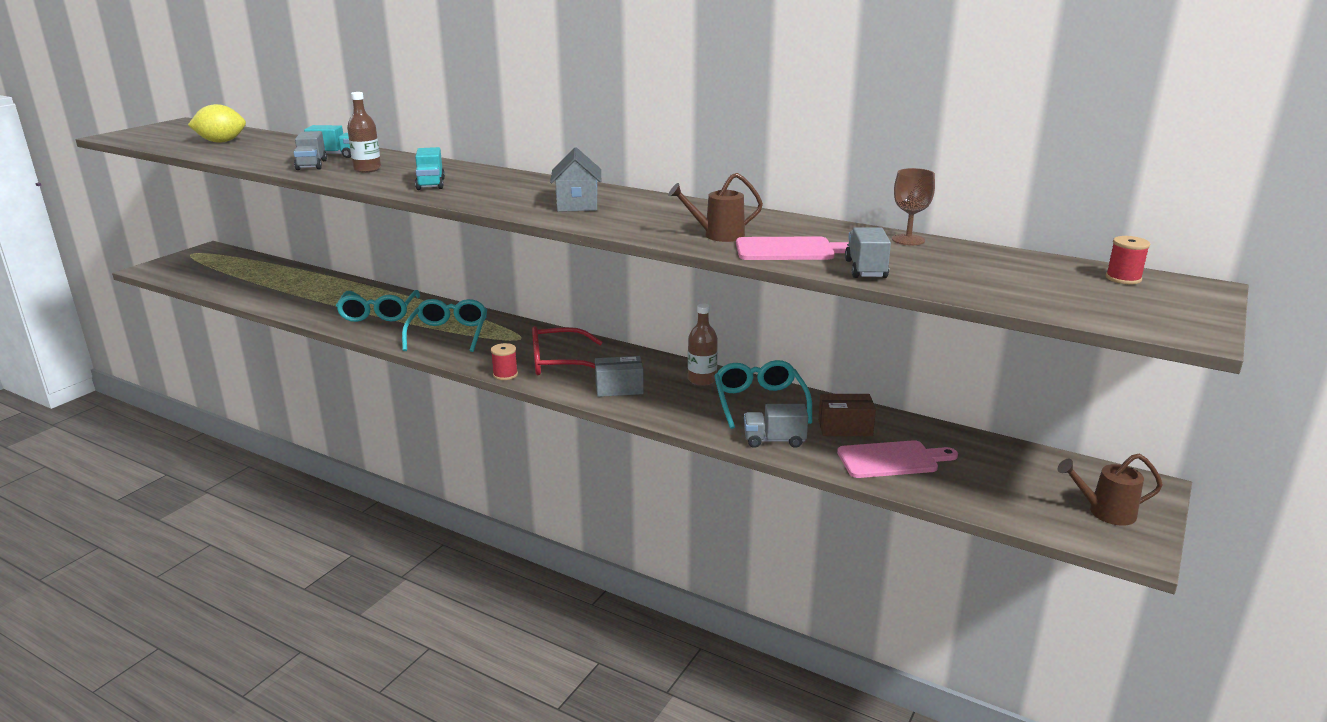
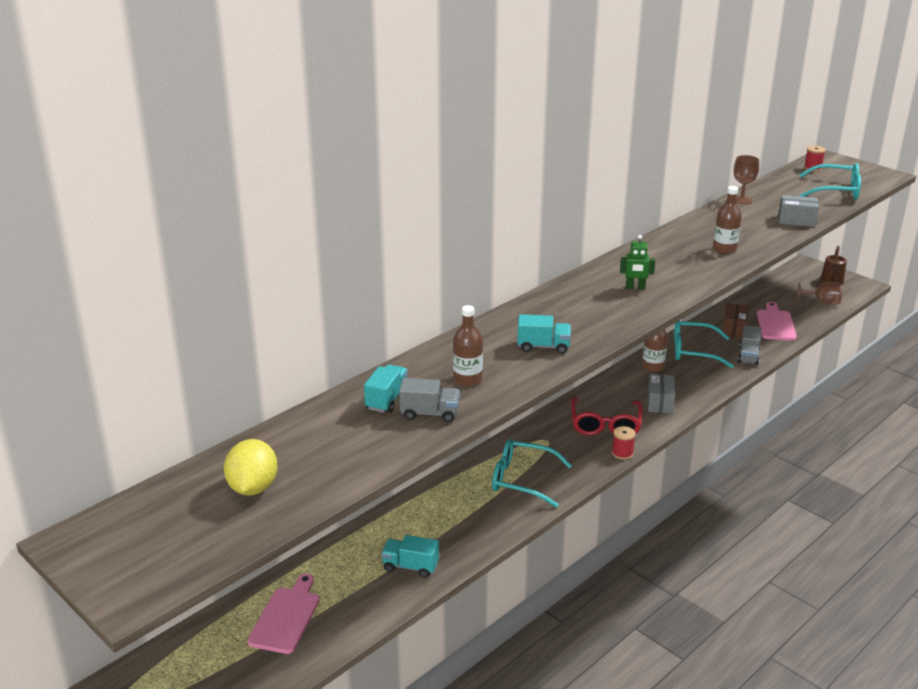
camera: 75 degrees left, 5 degrees up
(320, 307) = (410, 566): none -> turquoise truck
(378, 313) = (449, 523): turquoise glasses -> turquoise glasses (836, 190)
(577, 205) = (635, 288): grey house -> green robot
(718, 235) = (724, 249): brown watering can -> brown bottle
(790, 250) = (758, 233): pink cutting board -> pink cutting board (286, 617)
(865, 269) = (796, 220): grey truck -> grey box
(1012, 502) = (822, 302): none -> brown goblet

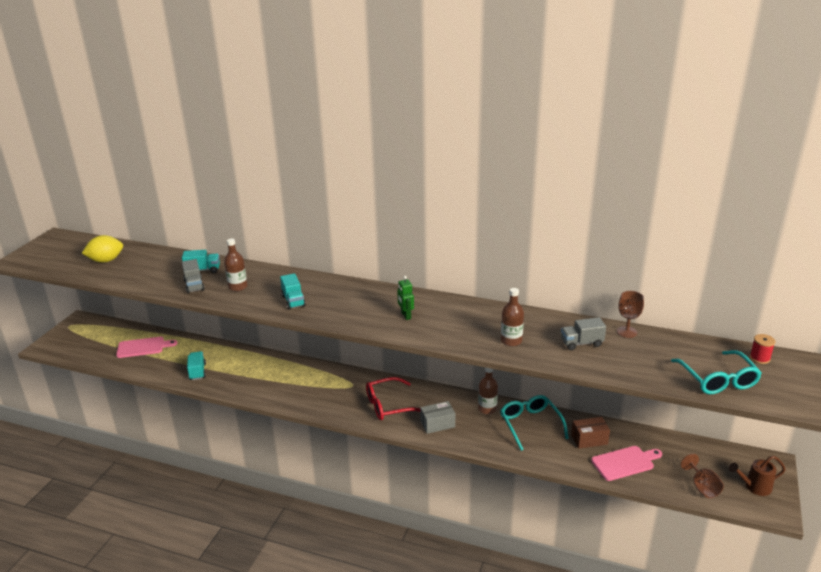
camera: 65 degrees right, 0 degrees up
(522, 479) = (301, 387): turquoise glasses -> none
(622, 453) = (358, 421): red spool -> none
(748, 356) = (550, 456): grey truck -> grey truck (581, 343)
(796, 220) = (614, 367): grey box -> none

